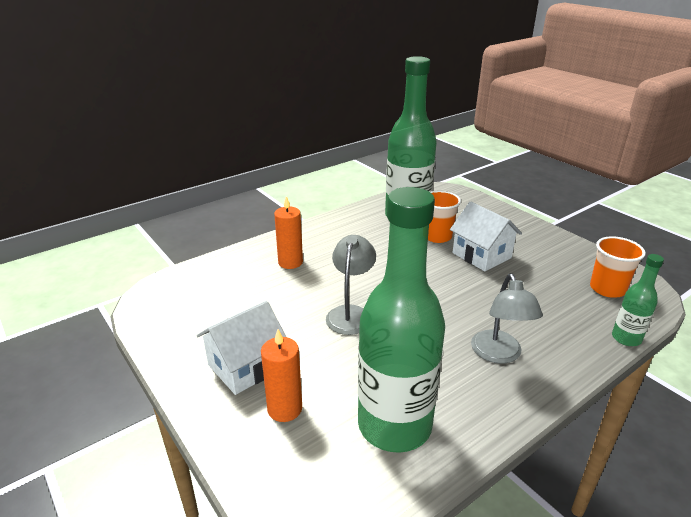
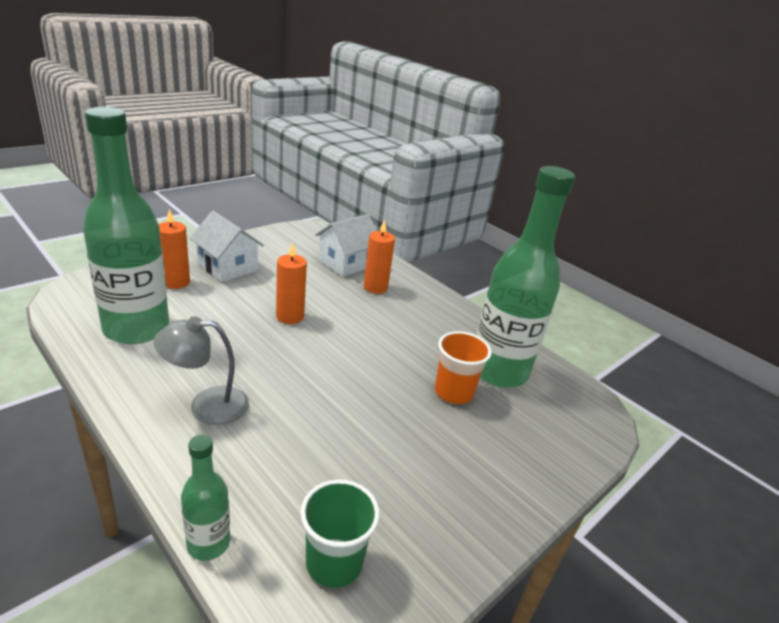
camera: 80 degrees right, 0 degrees up
(350, 313) = (290, 316): grey lamp -> orange candle
(481, 255) = (413, 427): white house -> white house (346, 263)
(607, 289) = (334, 562): orange cup -> green cup

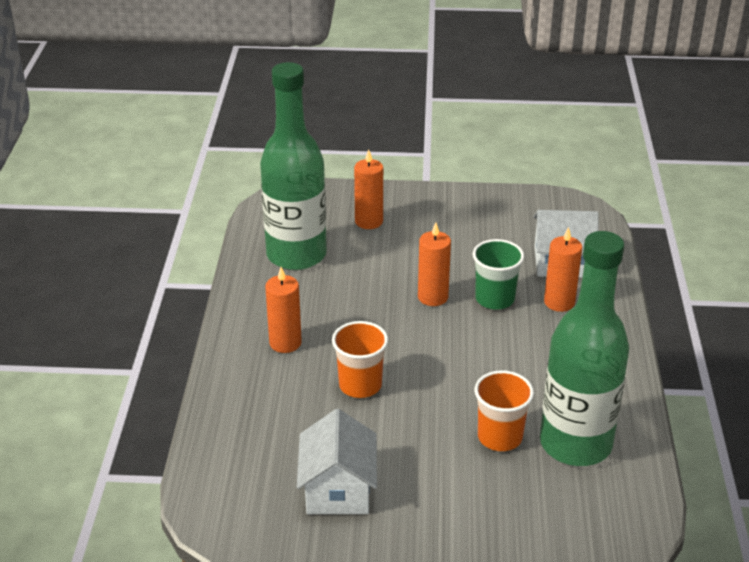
camera: 50 degrees right, 5 degrees up
(206, 406) = (285, 343): grey lamp -> orange candle
(208, 543) = (199, 432): green bottle -> none
(227, 267) = (431, 222): white house -> white house (338, 489)
(313, 408) = (360, 385): none -> orange cup
(334, 562) = (257, 489): green cup -> green cup (494, 299)

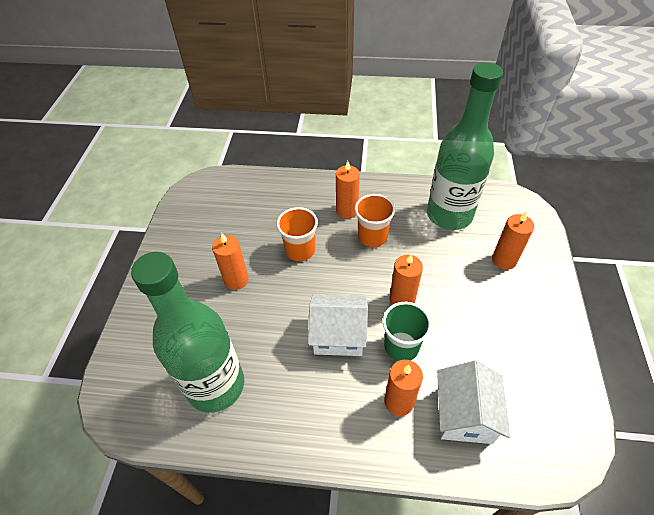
camera: 95 degrees right, 15 degrees up
(338, 489) = (206, 237): white house -> white house (338, 335)
(417, 445) = (236, 280): none -> orange candle
(500, 437) = (234, 332): orange cup -> orange cup (372, 237)

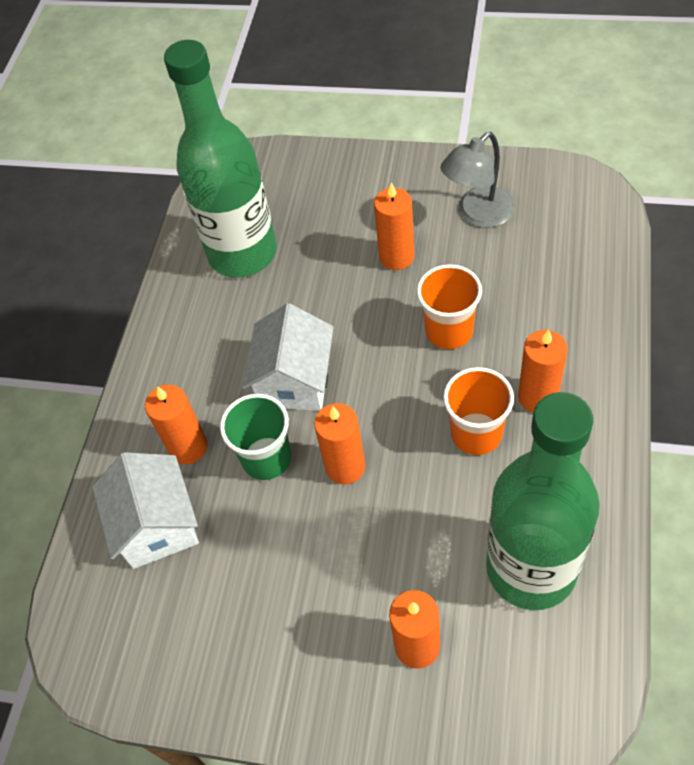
camera: 100 degrees right, 5 degrees up
(207, 237) = (478, 214): none -> grey lamp
(464, 414) = (157, 525): white house -> white house turned 60 degrees clockwise

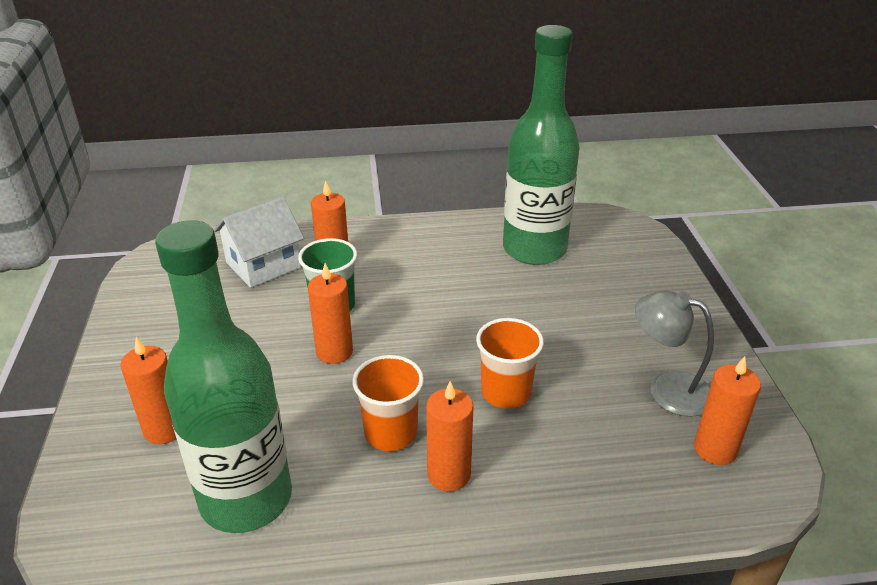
camera: 65 degrees right, 20 degrees down
(294, 380) = (413, 305): white house -> none
(396, 257) = (579, 340): orange candle -> orange candle (715, 449)

